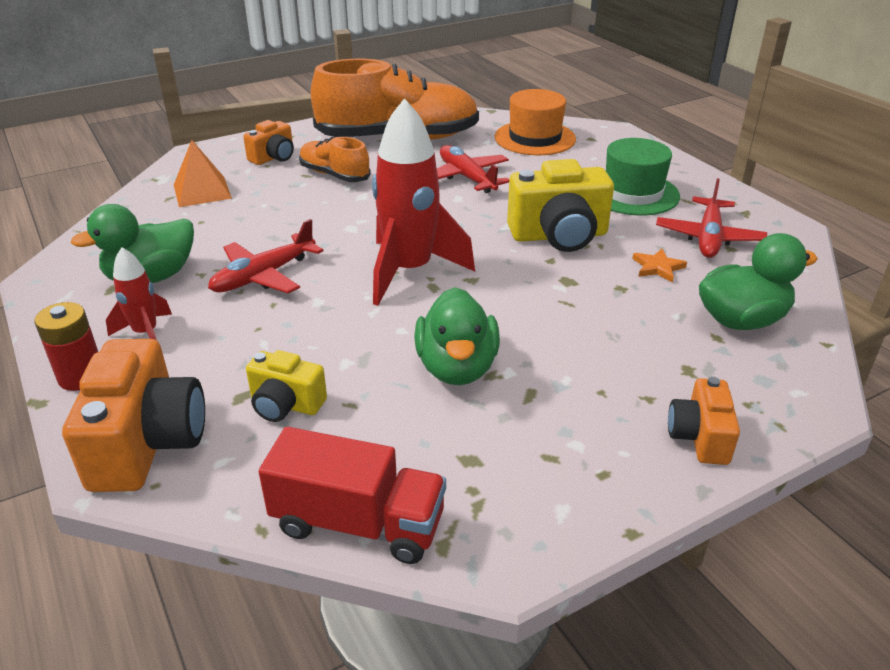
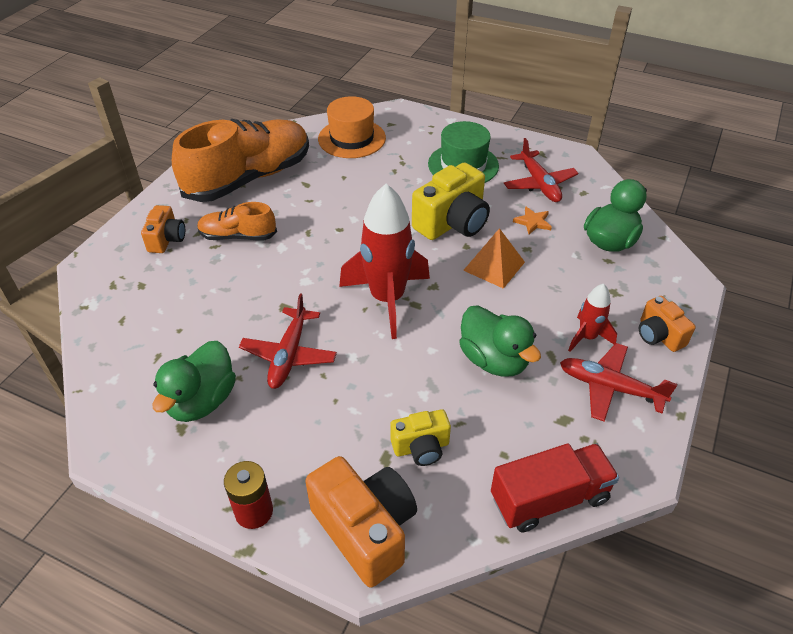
camera: 35 degrees left, 10 degrees up
(146, 333) = (258, 449): red rocket -> red rocket (587, 337)
(202, 191) = (144, 300): orange pyramid -> orange pyramid (494, 266)
(467, 177) = (341, 197): red plane -> red plane (609, 387)

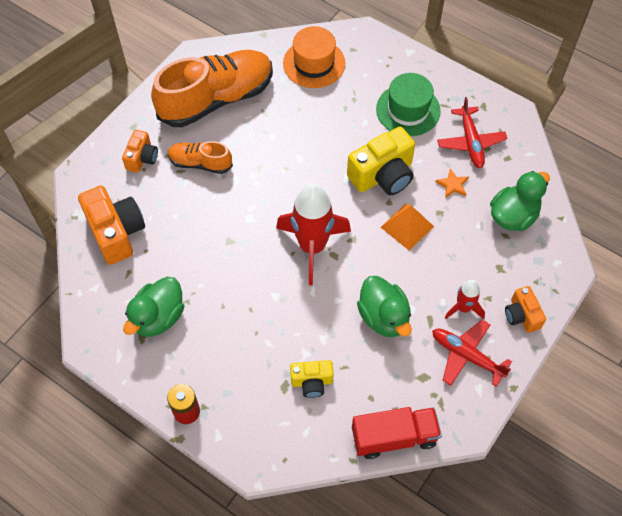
camera: 10 degrees right, 15 degrees up
(289, 355) = (227, 287): red plane -> none
(365, 530) = (260, 438): orange camera -> orange camera (116, 232)

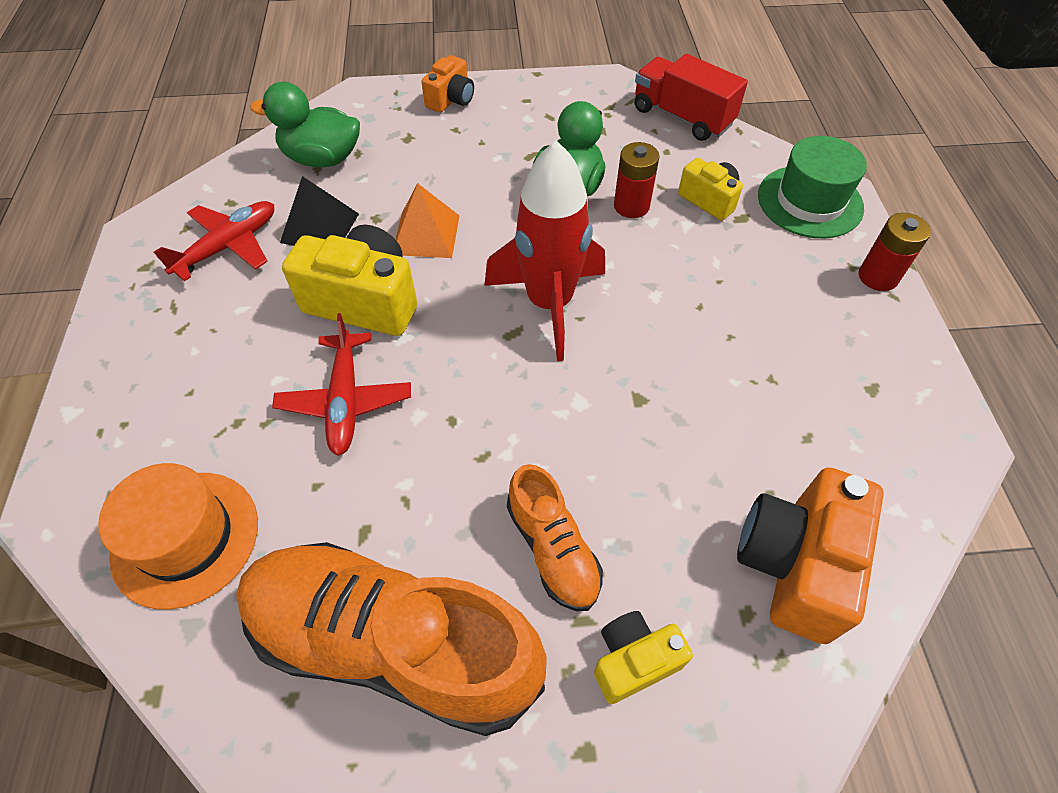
camera: 130 degrees left, 5 degrees down
(142, 158) = (634, 660): orange camera -> yellow camera
(158, 317) = (829, 392): green duck -> none
(343, 338) = (631, 206): none -> red battery
(408, 110) = (213, 342): green hat -> green hat (810, 201)
(452, 185) = (319, 228): orange star -> black pyramid
(463, 308) = (488, 139): red rocket -> none
(466, 356) = (540, 113): red plane -> red plane (345, 400)

